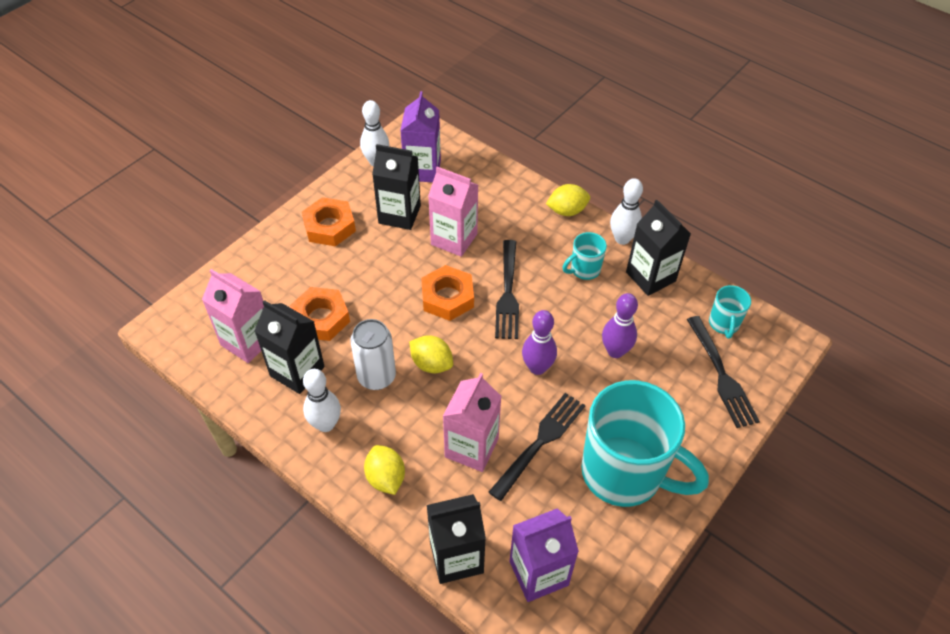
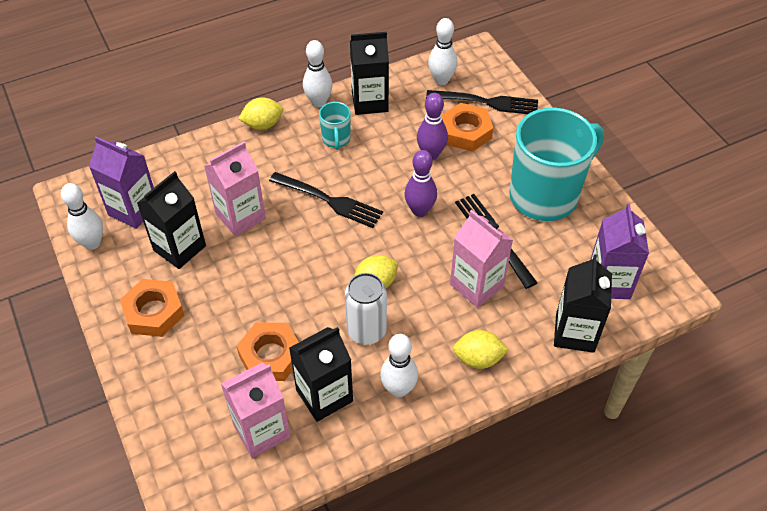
camera: 65 degrees left, 0 degrees up
(447, 297) = (307, 246): orange nut -> orange nut (466, 132)
(567, 211) = (263, 124): yellow lemon -> yellow lemon turned 60 degrees clockwise
(724, 324) = (441, 80): turquoise mug -> white bowling pin

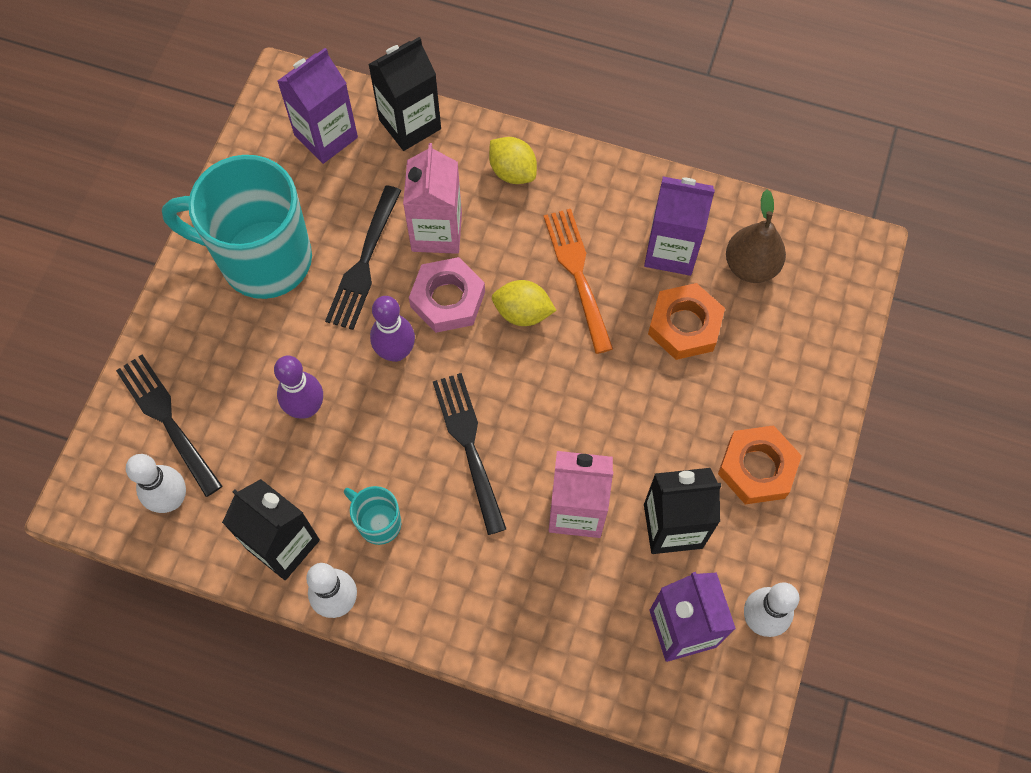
camera: 135 degrees left, 15 degrees up
(261, 431) = (750, 266): pink carton -> brown pear
(263, 124) = (433, 626): yellow lemon -> none
(324, 396) = (671, 250): black carton -> purple carton
(336, 140) = (378, 522): turquoise mug -> turquoise mug turned 90 degrees counterclockwise
(366, 331) = (578, 275): white can -> orange fork
(398, 389) = (604, 204): white bowling pin -> none
(425, 256) = (448, 299): none -> pink nut
(466, 132) = (238, 402): orange nut -> none

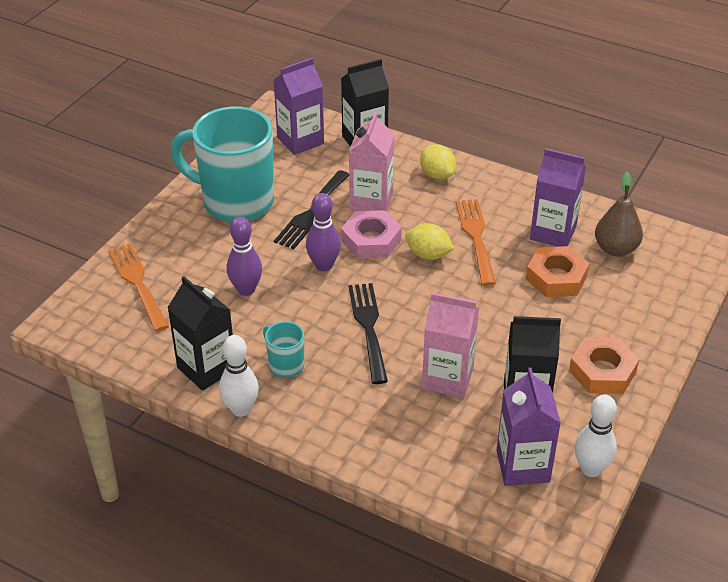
camera: 10 degrees right, 25 degrees down
(168, 421) = (138, 284): black fork -> orange fork
(171, 499) = (127, 330): white bowling pin -> none

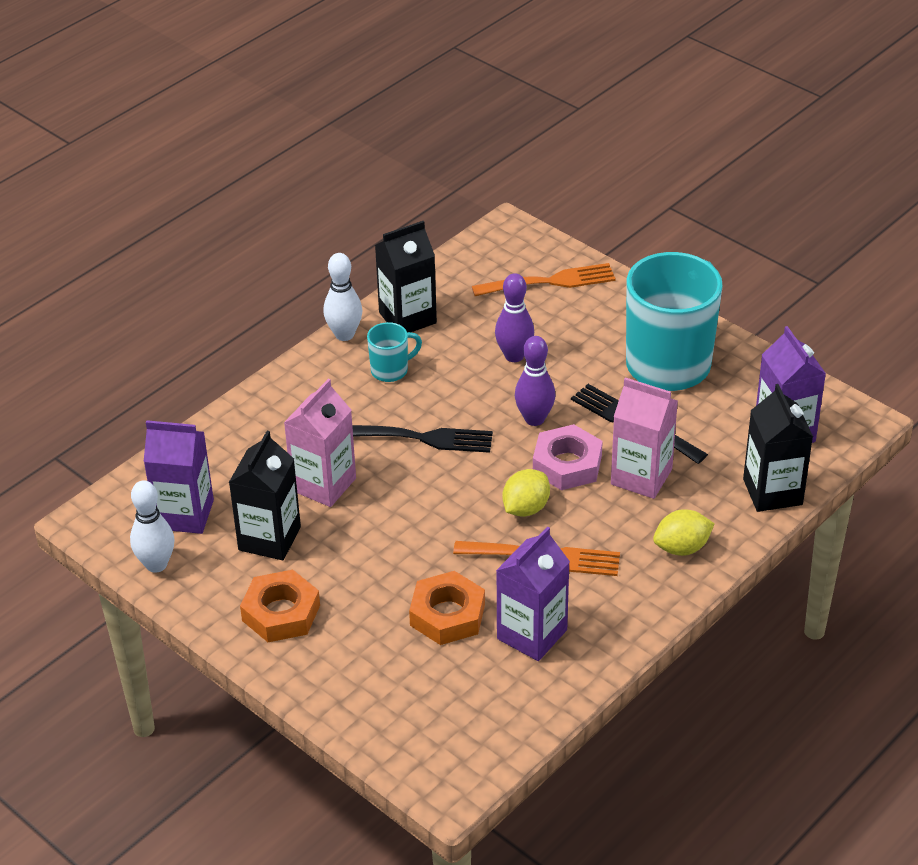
camera: 105 degrees right, 0 degrees up
(615, 249) = (481, 689): brown pear -> none

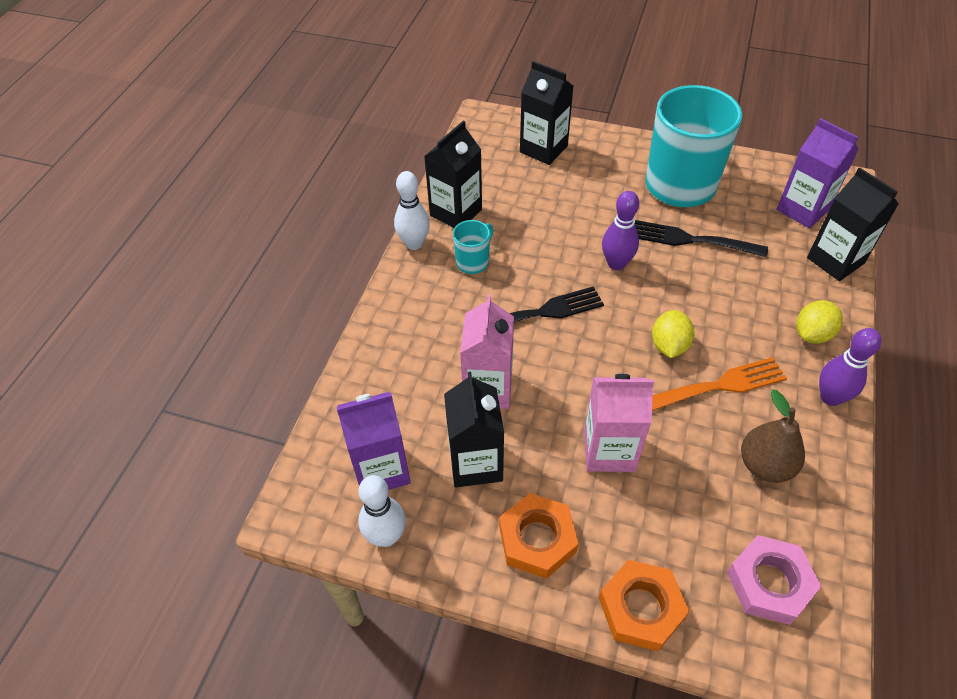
camera: 25 degrees left, 10 degrees up
(447, 615) = (682, 476): orange nut -> orange nut (640, 608)
(514, 356) = (561, 216): purple bowling pin -> purple bowling pin (830, 397)
(532, 634) = (765, 465): purple carton -> brown pear
(548, 282) = (543, 149): orange fork -> black carton
(567, 464) = (670, 294): pink nut -> pink nut (769, 583)
(641, 477) = (733, 283): pink carton -> pink carton (609, 450)

